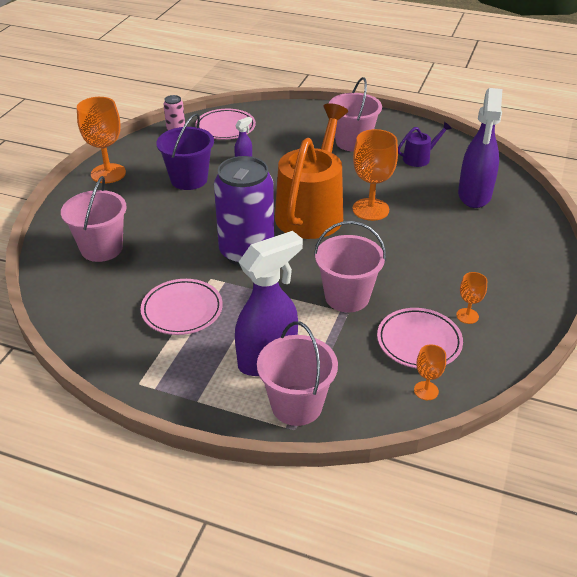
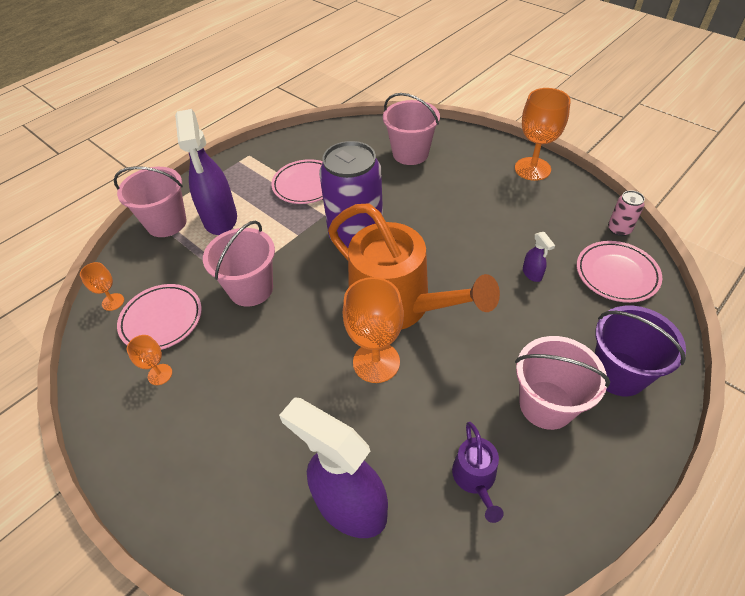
camera: 115 degrees right, 10 degrees up
(189, 179) = (501, 221): purple bucket -> purple bucket (618, 373)

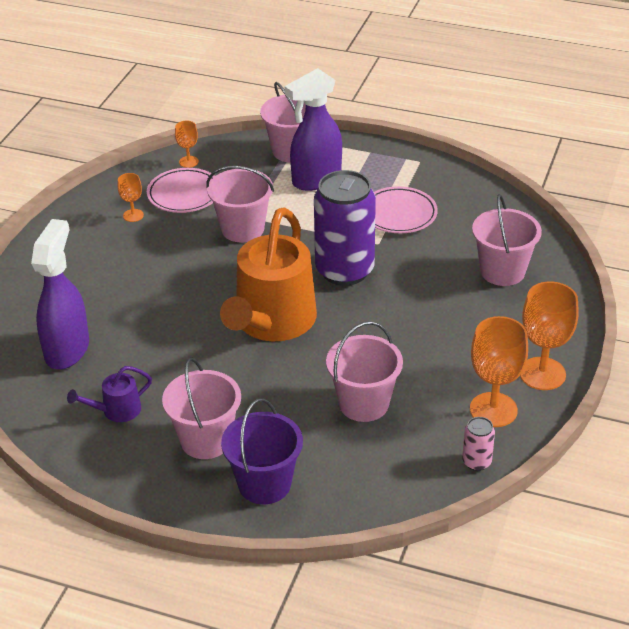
camera: 65 degrees right, 10 degrees down
(376, 362) = (201, 326): orange goblet -> orange goblet (493, 410)
(532, 274) = (364, 404): purple spray bottle -> pink bucket
(616, 274) = (400, 468): pink plate -> none

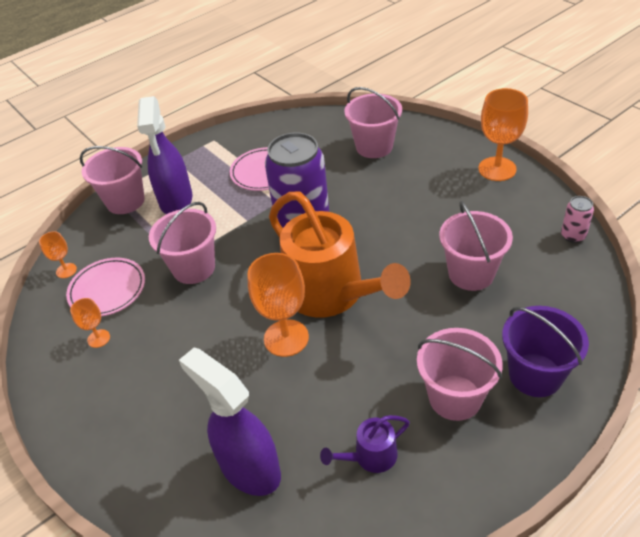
camera: 55 degrees left, 5 degrees up
(116, 410) = (370, 456): purple watering can -> purple watering can turned 60 degrees clockwise
(493, 410) = (521, 206): orange goblet -> orange goblet (286, 338)

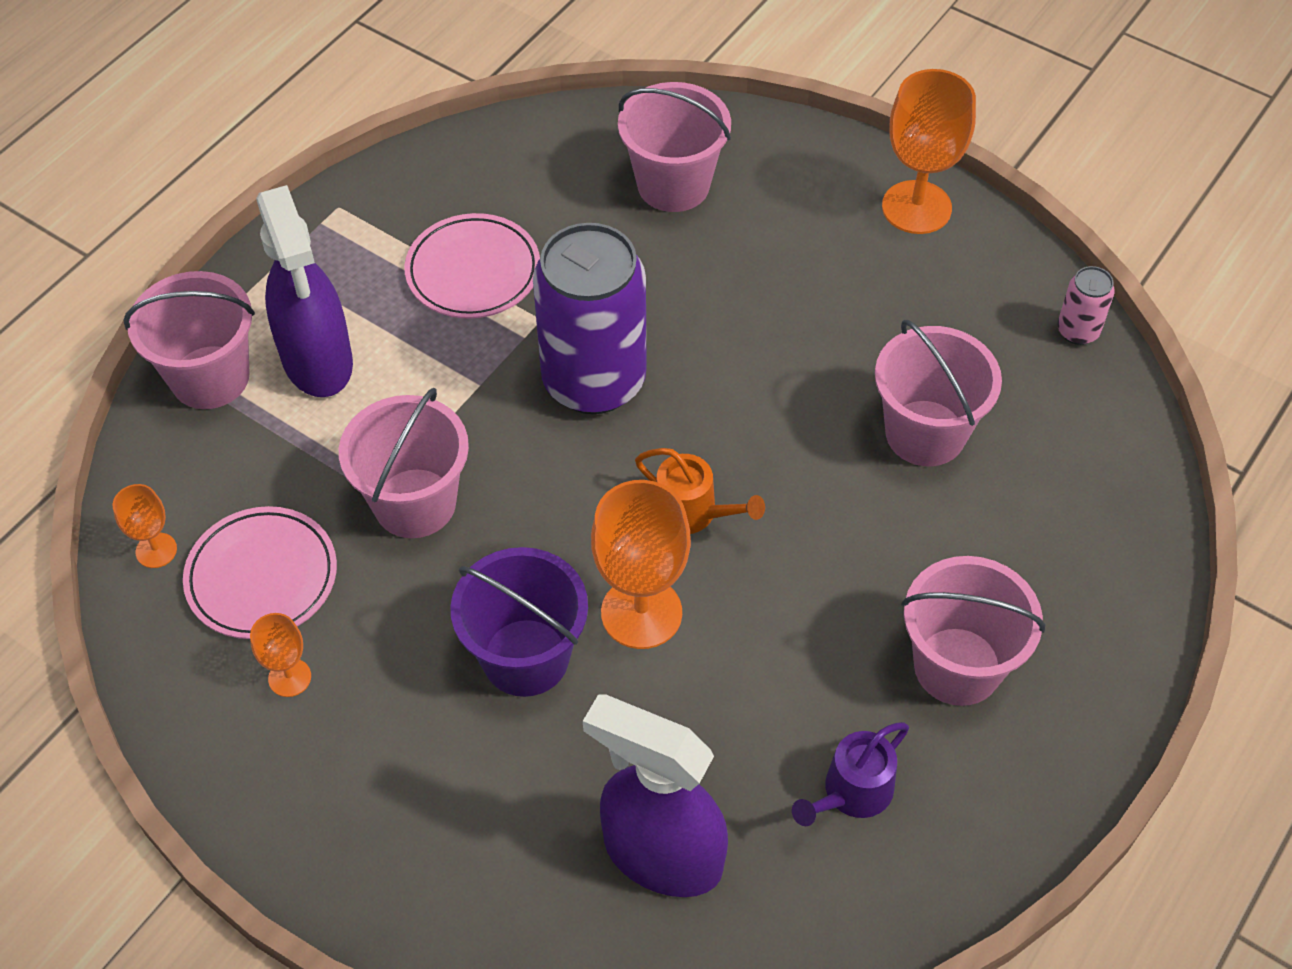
camera: 20 degrees left, 10 degrees up
(331, 293) = (692, 512): orange watering can -> orange watering can, size x0.43
(535, 375) = (1073, 603): purple bucket -> purple bucket (525, 657)

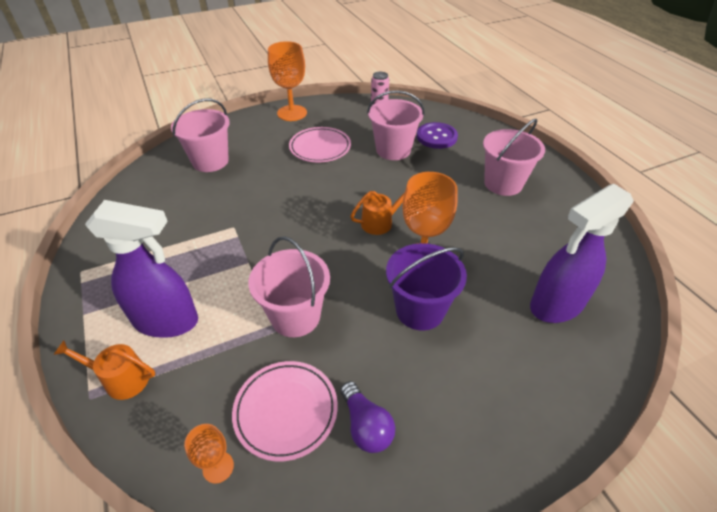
camera: 60 degrees left, 10 degrees down
(210, 377) = (121, 379): pink bucket -> orange watering can
(289, 677) = (366, 426): orange goblet -> purple light bulb
(473, 272) = (181, 238): pink plate -> pink plate (320, 148)
(594, 381) = (285, 224): purple can -> none
(852, 792) = (548, 233): purple watering can -> none
(1035, 487) = (436, 137): none -> purple button

